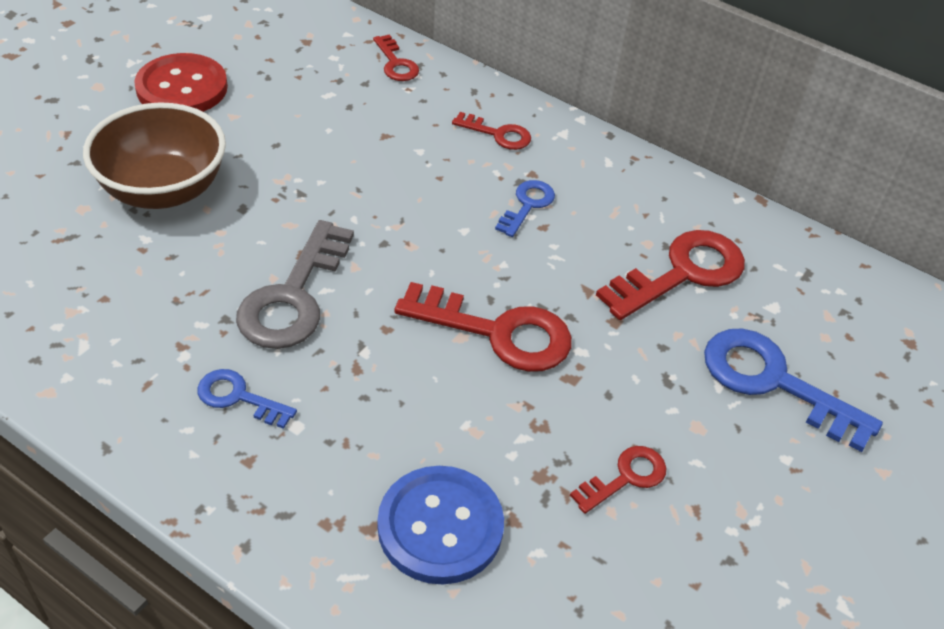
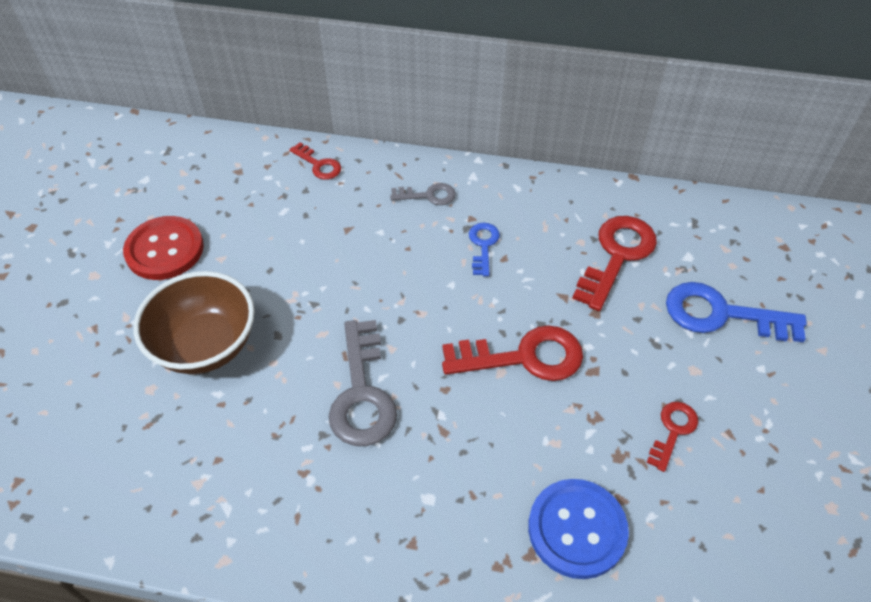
camera: 20 degrees left, 5 degrees up
(239, 397) = (373, 495): blue key -> none
(498, 134) = (428, 195): red key -> grey key

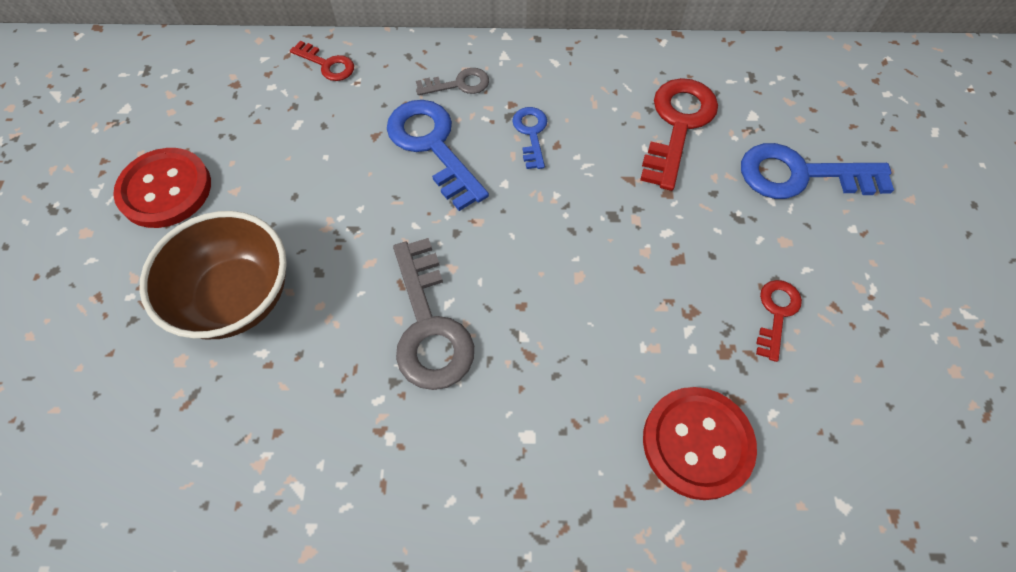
camera: 10 degrees left, 10 degrees up
(395, 245) = (432, 146): none -> blue key
(523, 357) = (600, 255): red key -> none
(577, 529) = (697, 443): blue button -> red button

